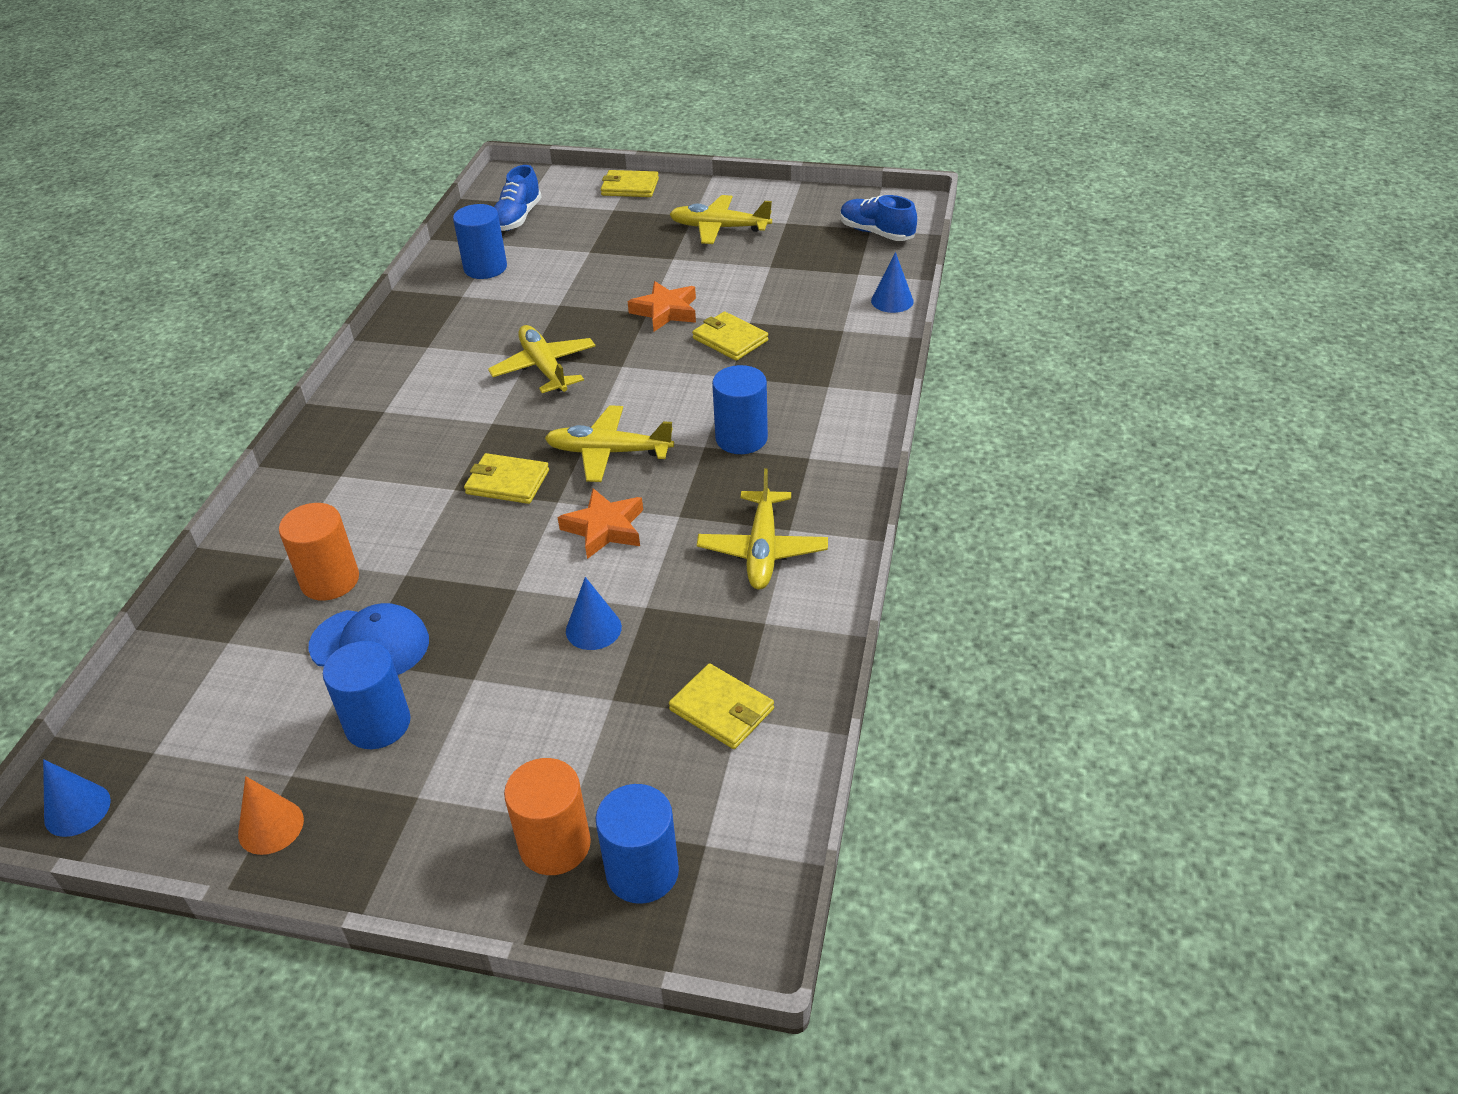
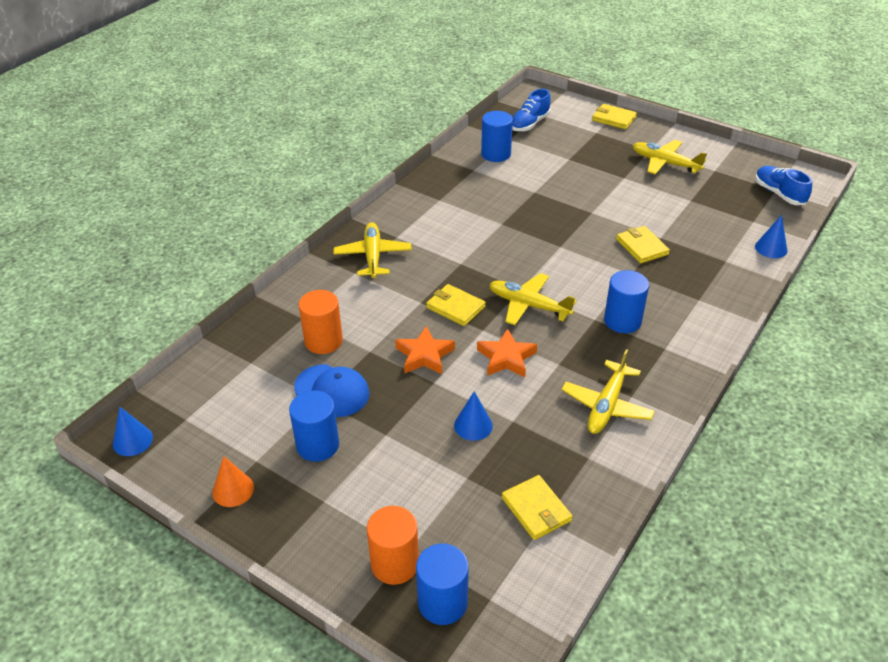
camera: 20 degrees right, 0 degrees up
(544, 368) = (508, 234): yellow plane -> yellow plane (373, 256)
(665, 311) = (604, 215): orange star -> orange star (424, 355)

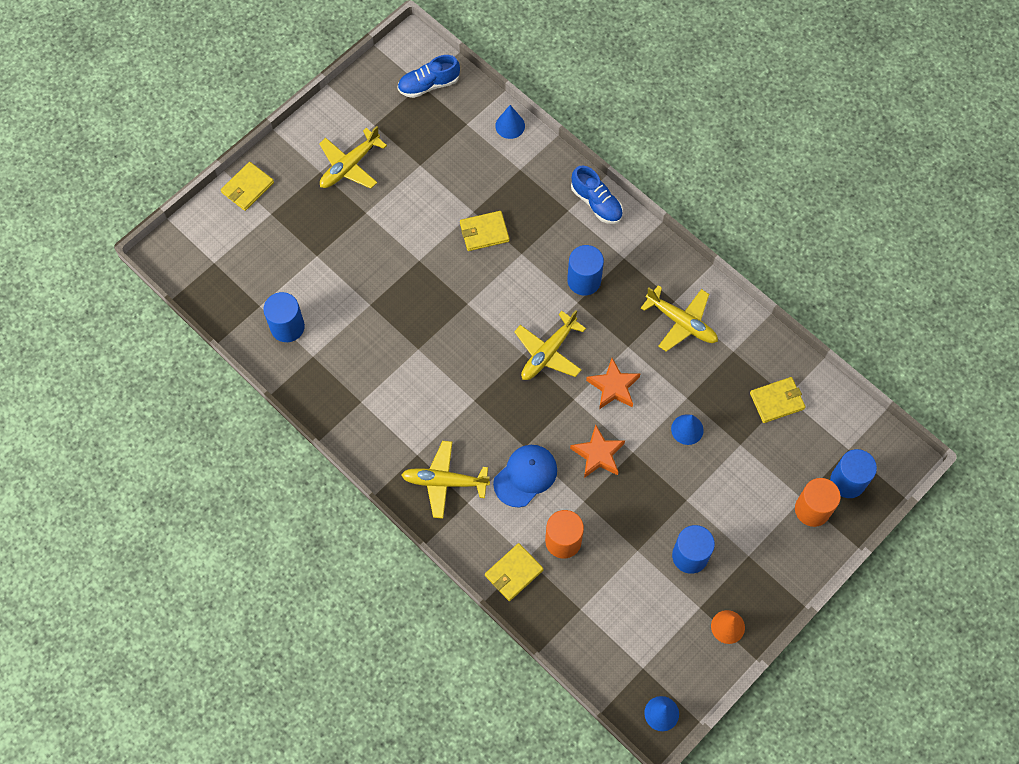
camera: 80 degrees left, 25 degrees up
(332, 391) = (629, 539): blue cap -> blue cap (525, 476)
(455, 307) = (538, 416): yellow wallet -> yellow wallet (513, 573)
(529, 124) = (233, 277): blue shoe -> blue shoe (596, 203)

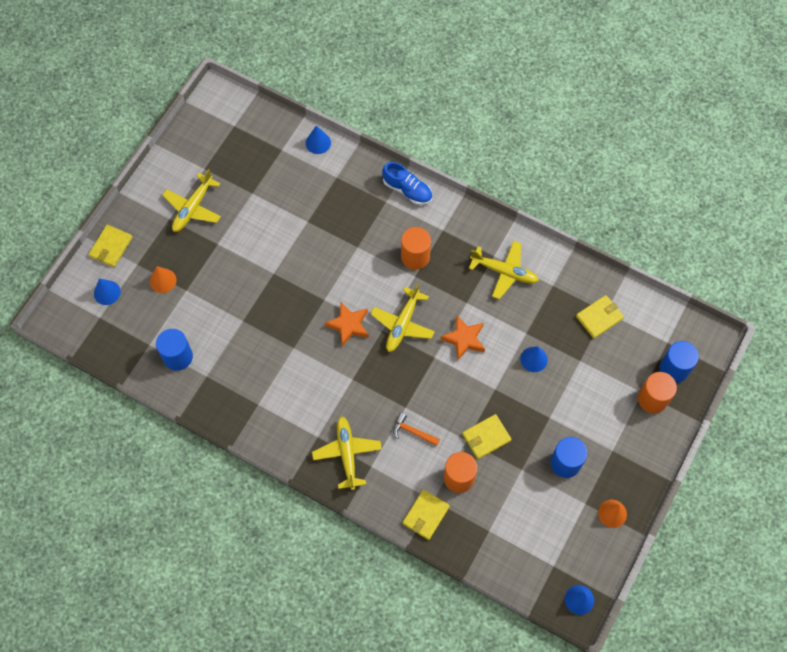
camera: 15 degrees left, 0 degrees up
(229, 237) = (107, 292): none -> blue cone
(294, 238) = (163, 280): none -> orange cone
(428, 85) = (240, 124): blue shoe -> none
(444, 482) = (347, 454): yellow plane -> yellow plane turned 90 degrees clockwise
(484, 232) = (321, 236): yellow wallet -> yellow wallet (486, 437)
(525, 476) = (412, 431): blue cap -> orange hammer
(584, 280) = (415, 257): blue cylinder -> orange cylinder
(598, 454) = (467, 398): orange star -> orange star (348, 325)

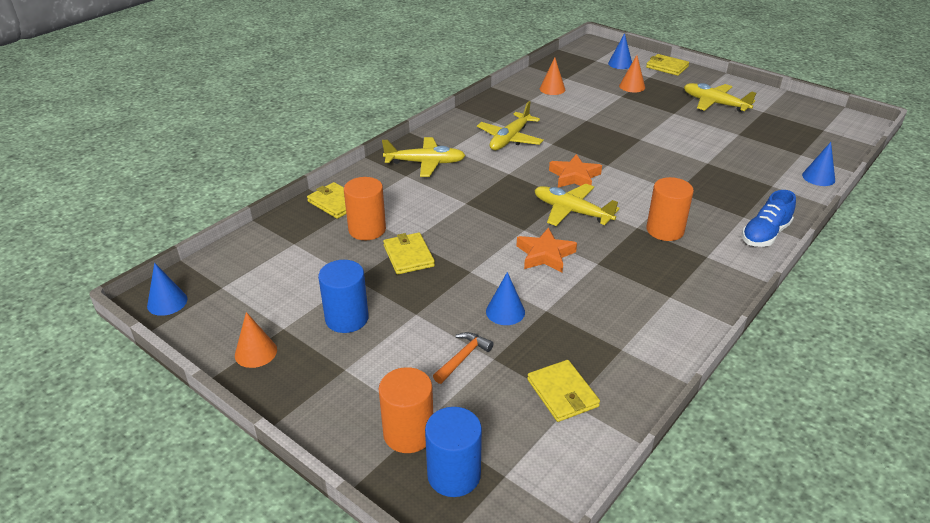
camera: 100 degrees right, 30 degrees down
(178, 357) = (552, 89): blue cylinder -> orange cone
(412, 431) = (435, 204): orange hammer -> orange hammer (463, 357)
(504, 272) = (644, 303): yellow plane -> yellow plane (510, 139)

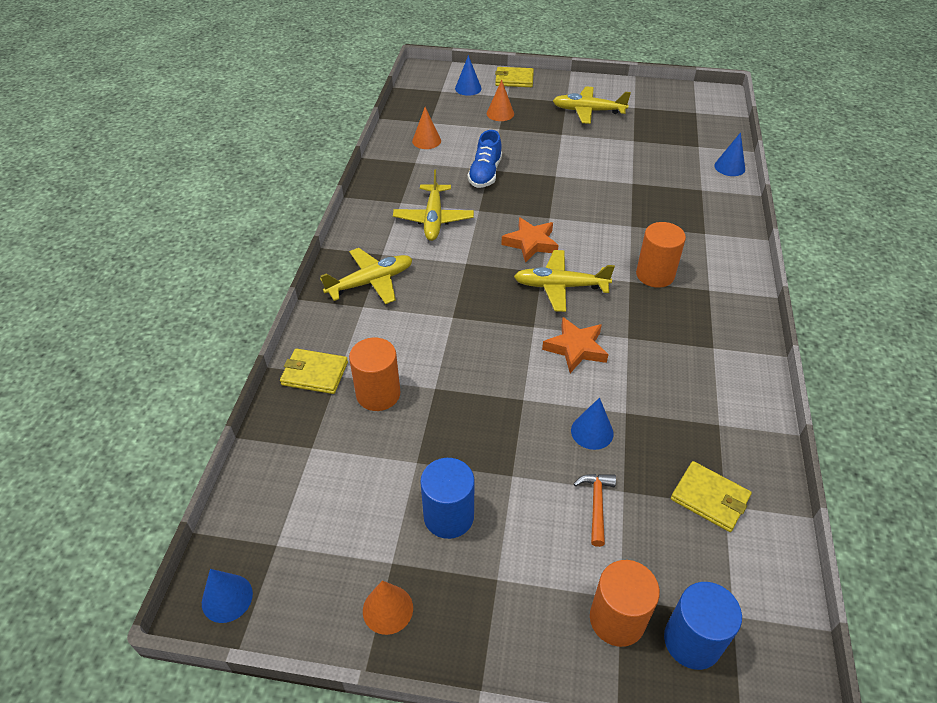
camera: 30 degrees left, 10 degrees up
(408, 256) = (448, 408): yellow wallet -> none
(765, 234) = (735, 246): blue shoe -> blue shoe (485, 174)

